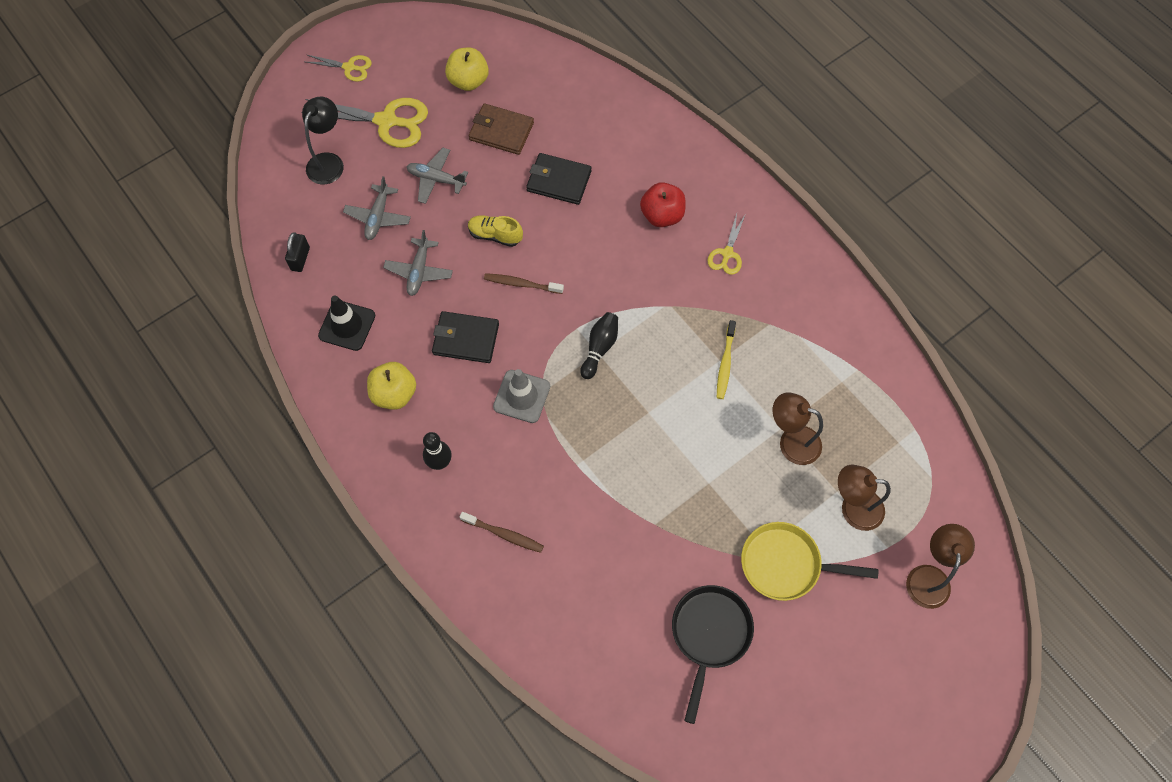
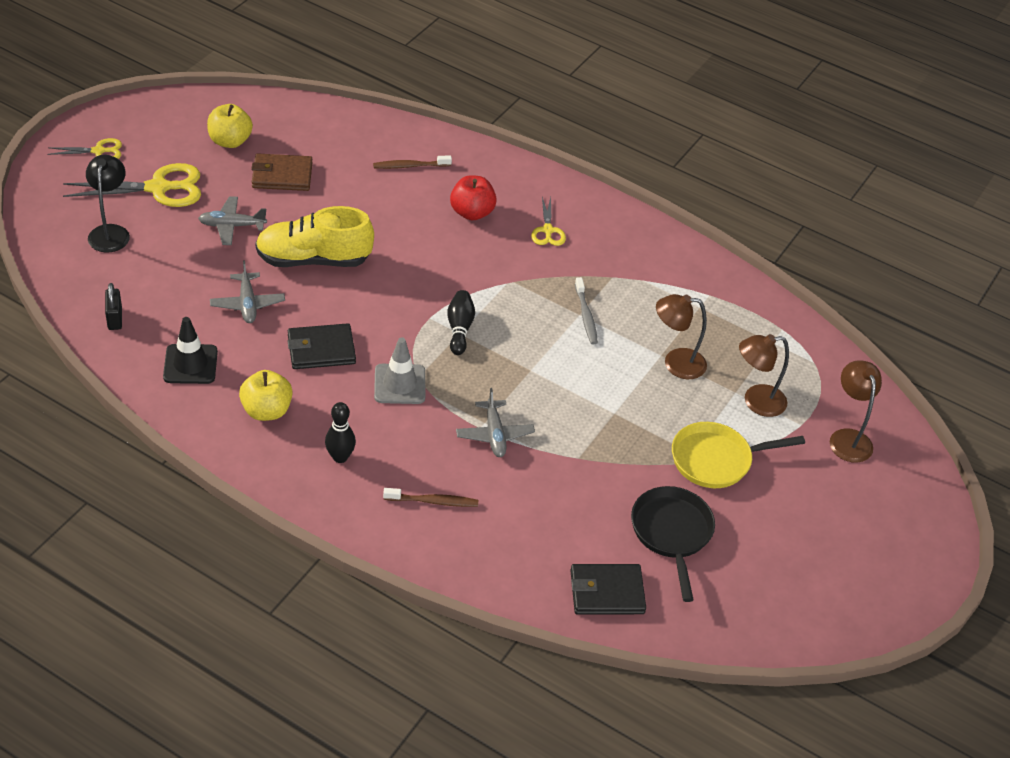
camera: 25 degrees left, 20 degrees down
(378, 217) = (184, 268): grey plane -> grey plane (494, 434)
(495, 235) = (313, 259): yellow shoe -> yellow shoe, size x1.90
(521, 284) = (358, 293): brown toothbrush -> brown toothbrush (410, 166)
(558, 181) = (358, 204): black wallet -> black wallet (606, 592)
(725, 363) = (586, 316): yellow toothbrush -> grey toothbrush

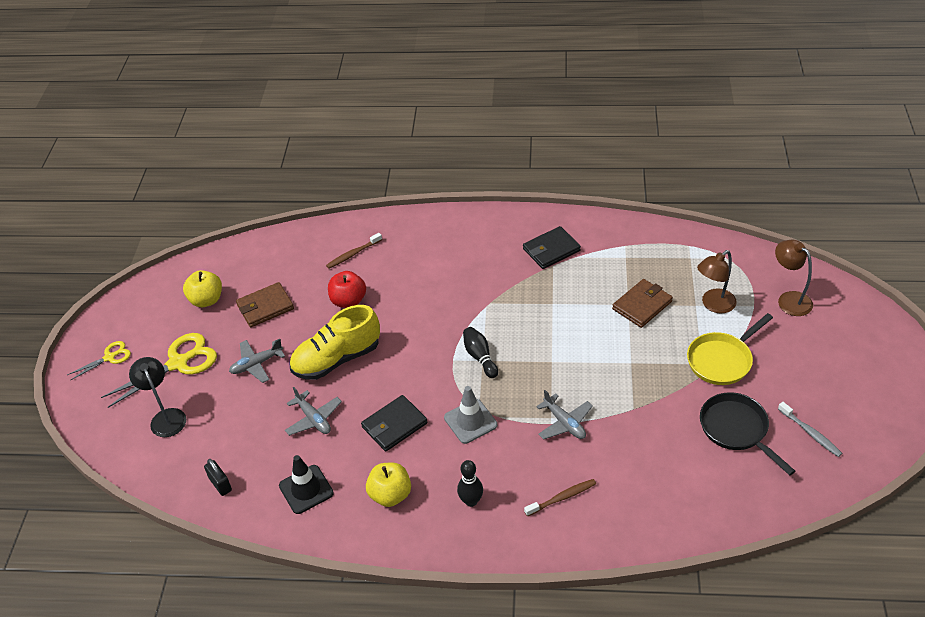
camera: 20 degrees left, 0 degrees up
(472, 213) = (422, 267): red apple -> red apple (348, 301)
(548, 231) = (484, 254): yellow scissors -> none
(586, 316) = (557, 302): grey toothbrush -> grey toothbrush (810, 433)
(606, 592) = (729, 498): black wallet -> black wallet (551, 250)
(675, 363) = (642, 305): brown lamp -> brown wallet

